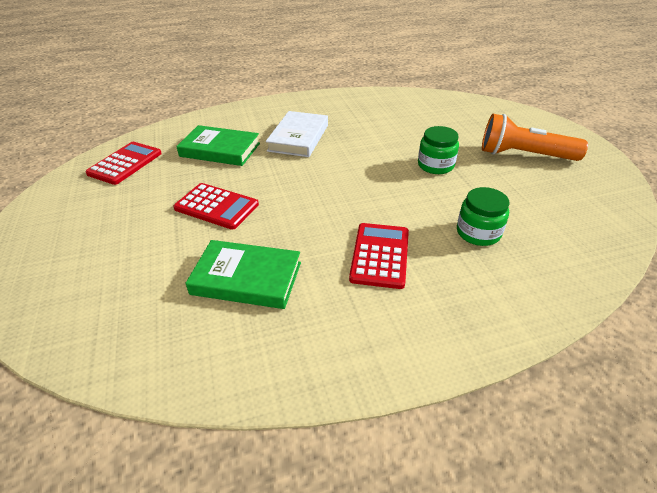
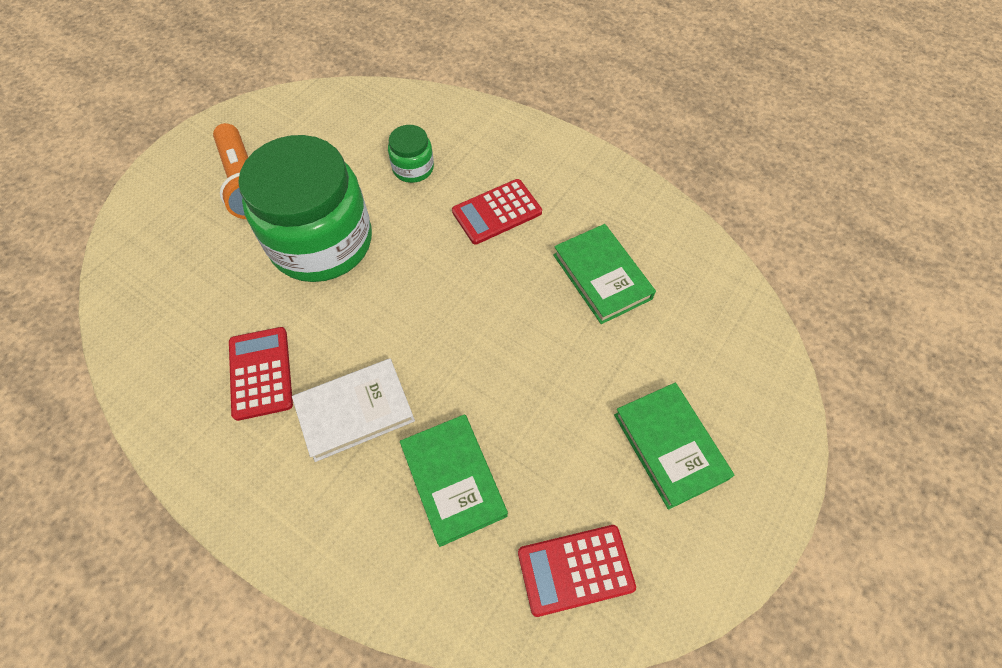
camera: 130 degrees left, 20 degrees up
(105, 229) = (669, 446): none -> green book
(216, 206) = (550, 378): red calculator -> red calculator (260, 373)
(435, 165) = (321, 242): green jar -> green jar, size x2.31

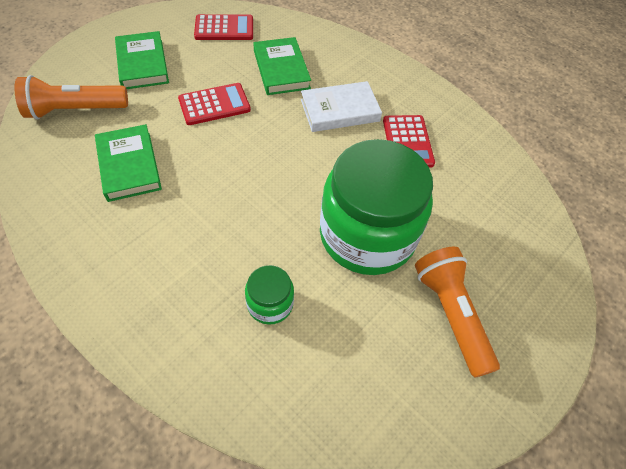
camera: 175 degrees left, 5 degrees down
(497, 212) = (197, 238): red calculator -> red calculator (214, 104)
(711, 341) = (75, 110): none -> orange flashlight

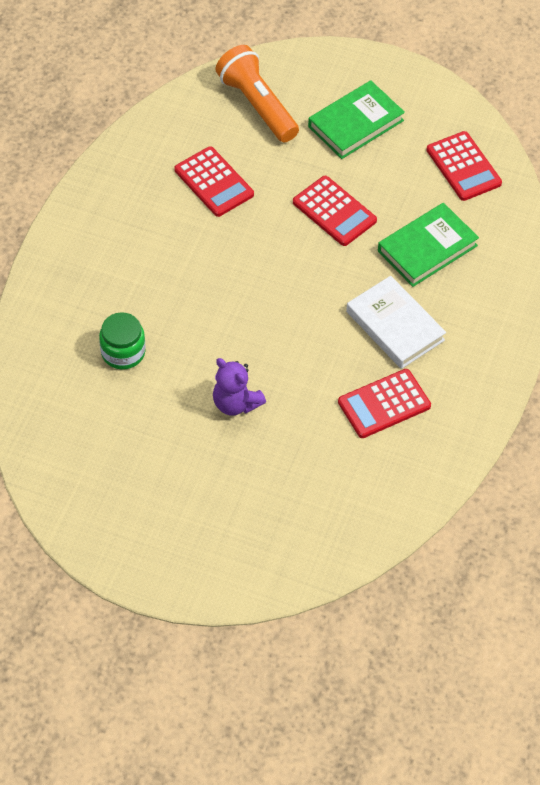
camera: 70 degrees right, 0 degrees up
(129, 166) = (214, 182): green book -> red calculator
(367, 235) = (236, 403): green jar -> purple teddy bear
(450, 314) = (181, 495): orange flashlight -> none

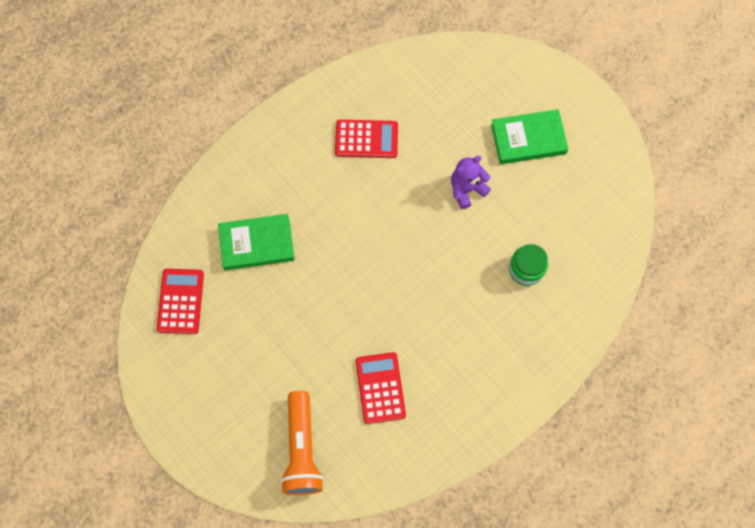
camera: 150 degrees left, 15 degrees up
(236, 403) = (467, 189): purple teddy bear -> purple teddy bear turned 105 degrees counterclockwise
(334, 211) = (304, 311): red calculator -> none
(355, 123) = (235, 387): green book -> green book (528, 139)
(395, 326) = (321, 193): white book -> none

